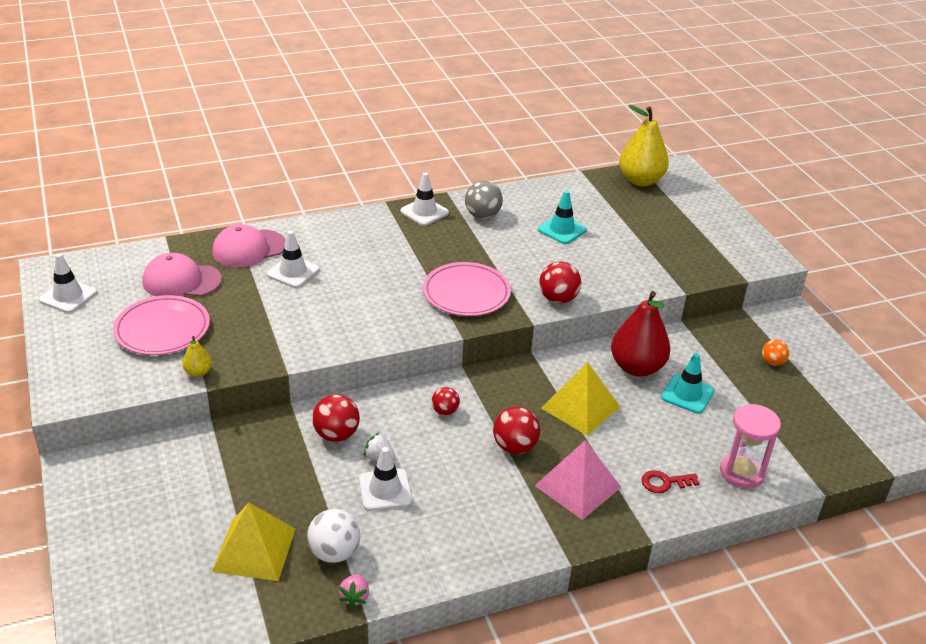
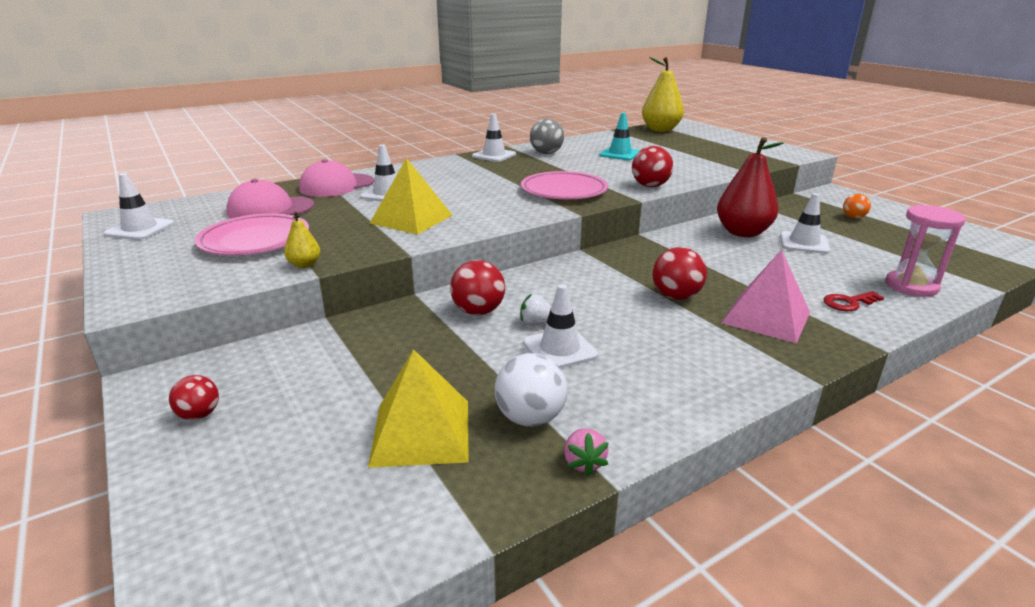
camera: 10 degrees left, 10 degrees down
(445, 411) = (585, 280): red ball -> red ball (199, 415)
(580, 407) = (716, 262): yellow pyramid -> yellow pyramid (411, 219)
(687, 394) = (804, 243): turquoise traffic cone -> white traffic cone

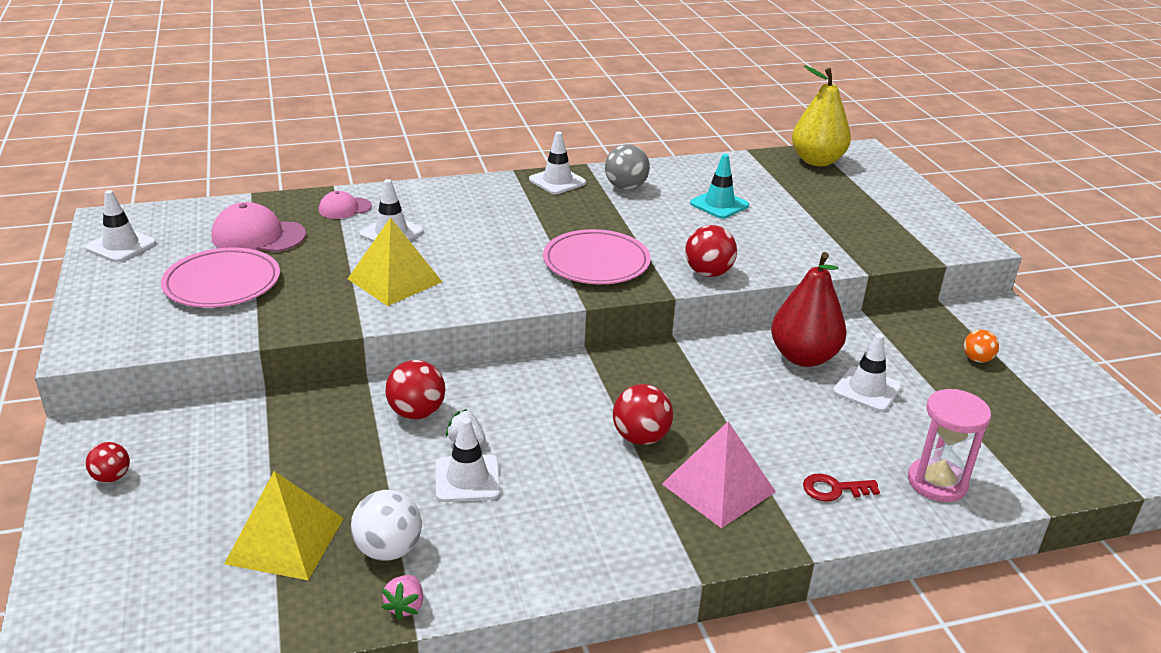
camera: 15 degrees right, 5 degrees up
(304, 265) = (253, 329): yellow pear -> none
(337, 185) = (345, 208): pink cap -> pink cap, size x0.60

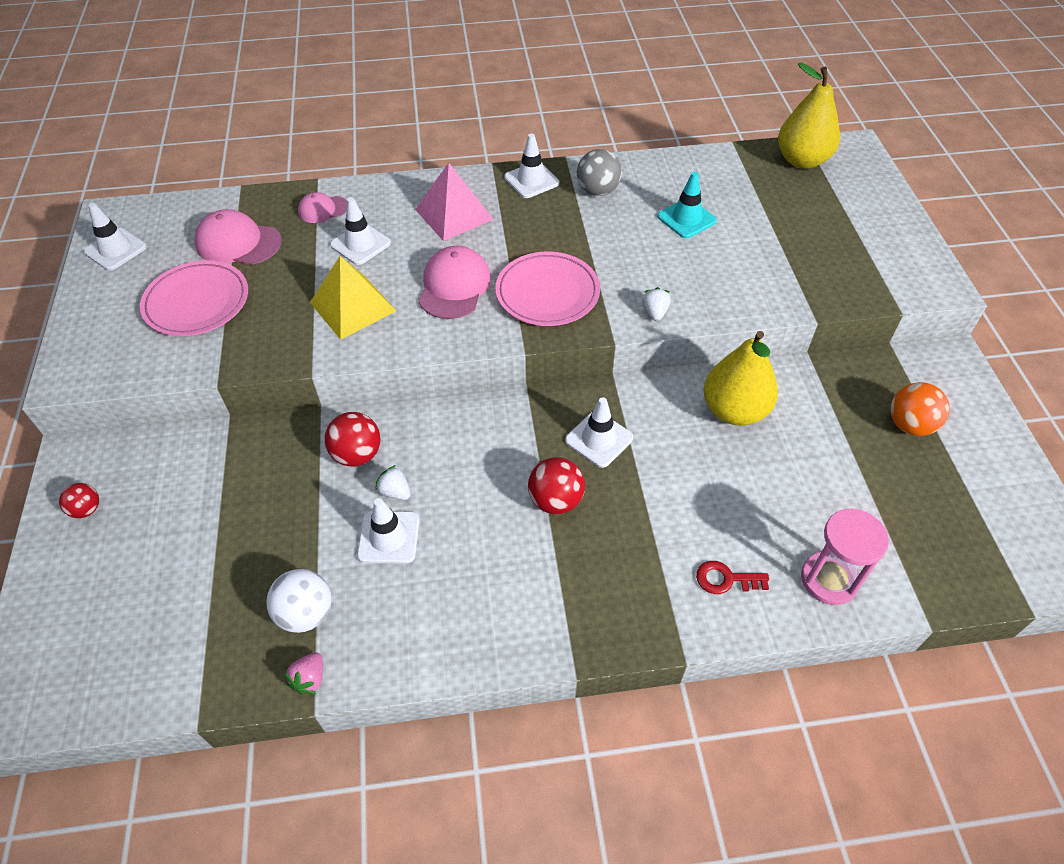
camera: 10 degrees right, 20 degrees up
(285, 540) = (220, 594): yellow pyramid -> none
(498, 261) = (454, 286): none -> pink cap
(708, 273) = (655, 312): red ball -> white strawberry
(718, 487) = (615, 567): pink pyramid -> pink pyramid (454, 214)
(803, 357) = (734, 410): red pear -> yellow pear
(867, 389) = (787, 456): white traffic cone -> white traffic cone (599, 439)
(977, 359) = (909, 425): orange ball -> orange ball, size x1.61

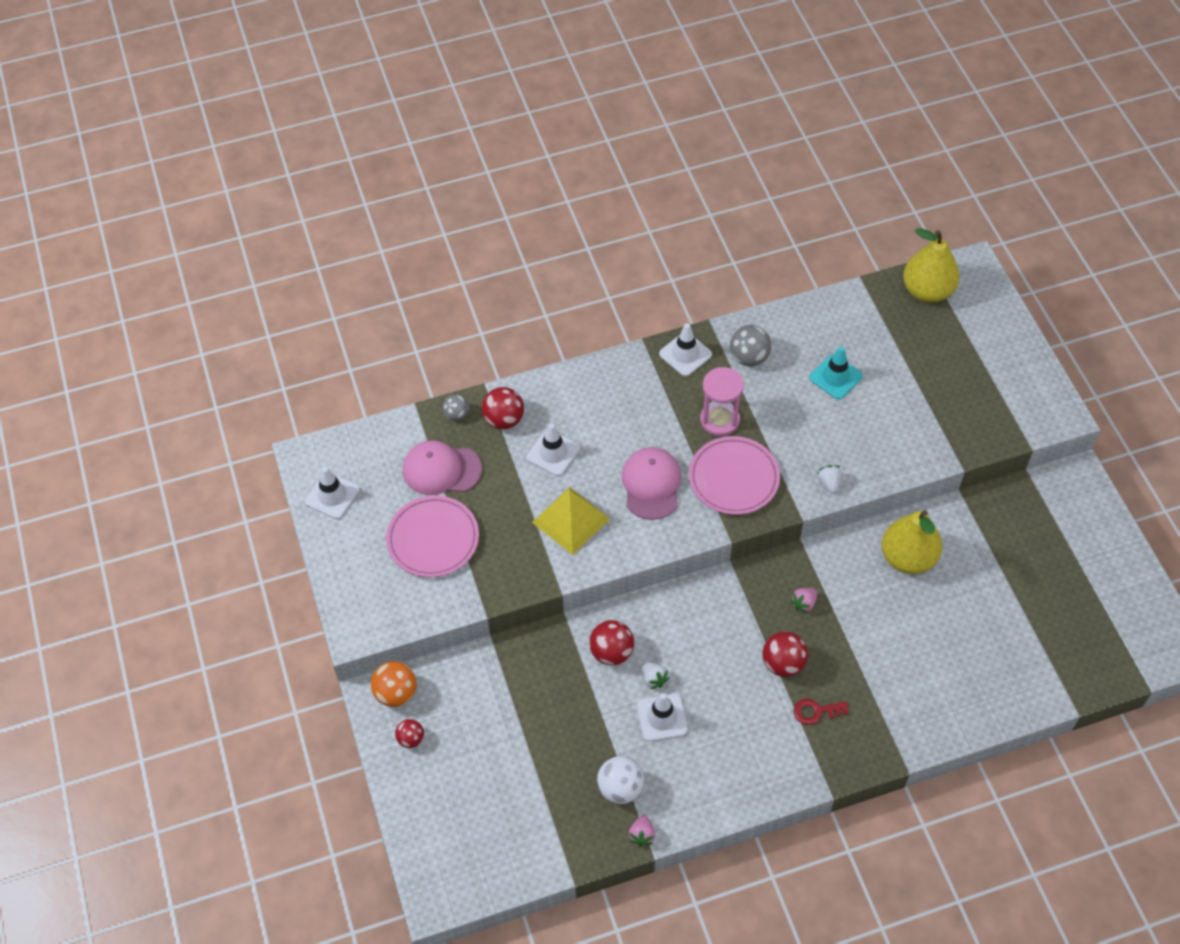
camera: 10 degrees left, 5 degrees up
(277, 199) = (457, 414): none -> grey ball
(323, 209) = (504, 419): pink cap -> red ball
(395, 492) = (654, 679): white strawberry -> white strawberry turned 150 degrees counterclockwise
(454, 214) = (626, 405): pink pyramid -> none
(599, 439) = (804, 603): white traffic cone -> pink strawberry
(725, 579) = (926, 704): red key -> red key (816, 711)
(829, 579) = (1001, 690): pink hourglass -> pink hourglass (719, 420)
(909, 425) = (1049, 546): orange ball -> orange ball (396, 693)

